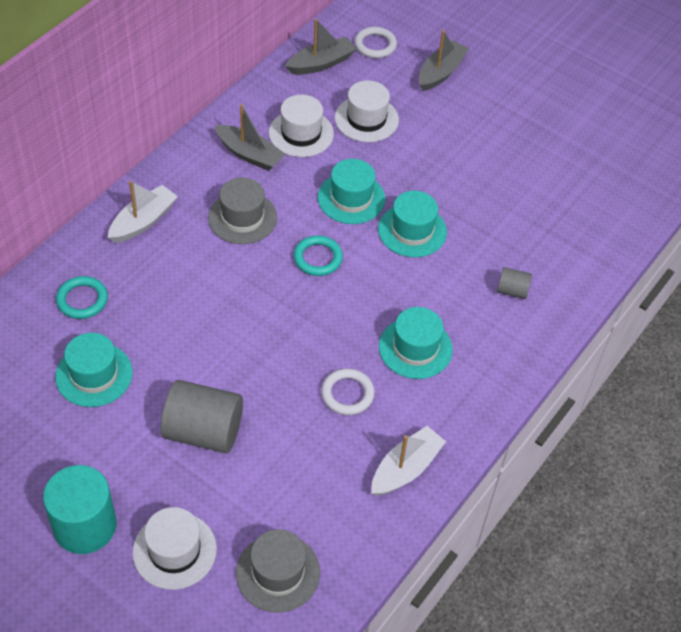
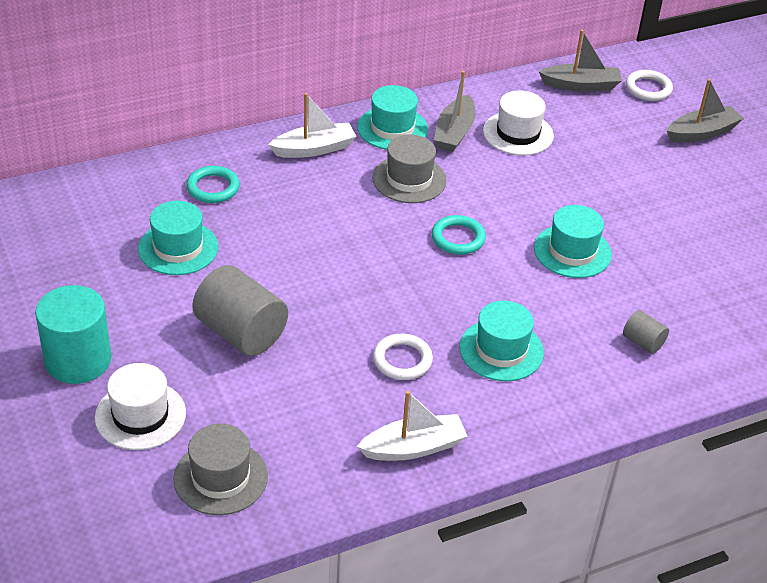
camera: 30 degrees right, 10 degrees down
(249, 154) = (454, 133): grey boat -> grey boat turned 45 degrees clockwise
(351, 198) = (529, 202): turquoise hat -> turquoise hat (392, 128)
(366, 119) = (593, 144): white hat -> none

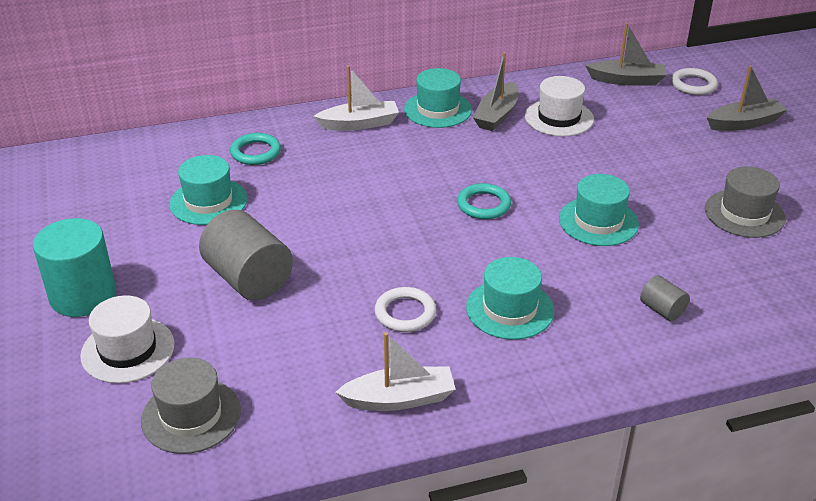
camera: 10 degrees right, 5 degrees down
(409, 179) = (445, 152): grey hat -> grey hat (744, 213)

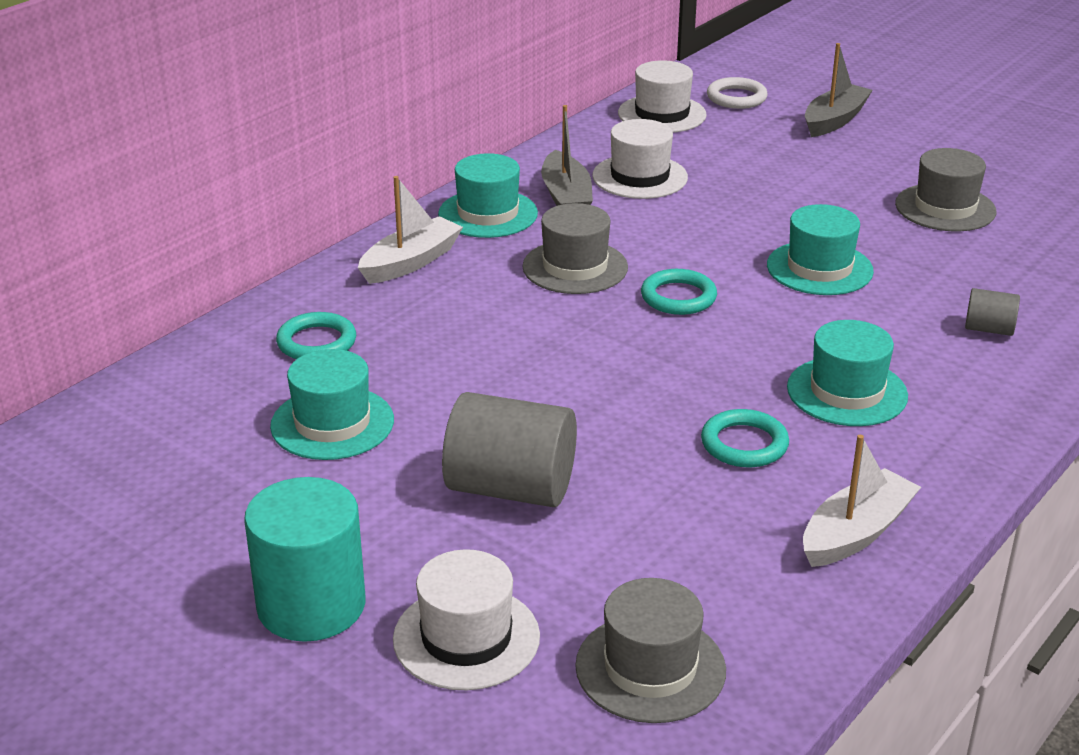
camera: 35 degrees left, 5 degrees down
(405, 313) = (744, 444): white ring -> turquoise ring
(446, 162) = (575, 267): none -> grey hat
(627, 80) = (662, 114): grey boat -> white hat

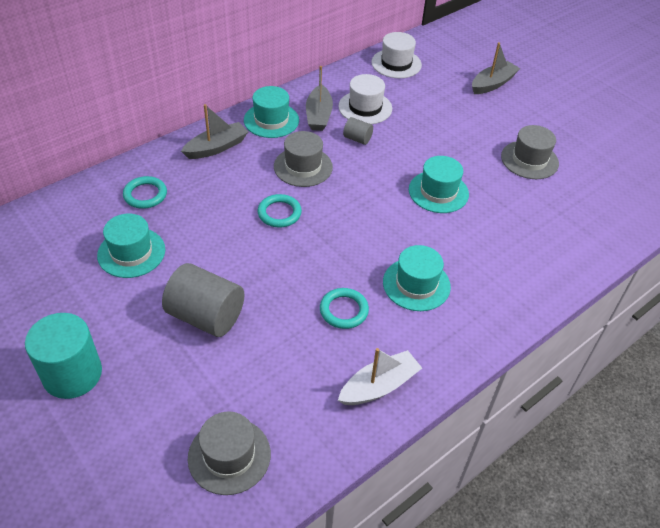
camera: 10 degrees right, 15 degrees up
(411, 262) = (216, 147): white boat -> grey boat
(466, 638) = (142, 413): white hat -> none
(678, 297) = (351, 198): turquoise ring -> turquoise ring (279, 213)
(736, 98) = (443, 58): white ring -> none
(989, 329) = (516, 254): grey cylinder -> grey cylinder (357, 139)

